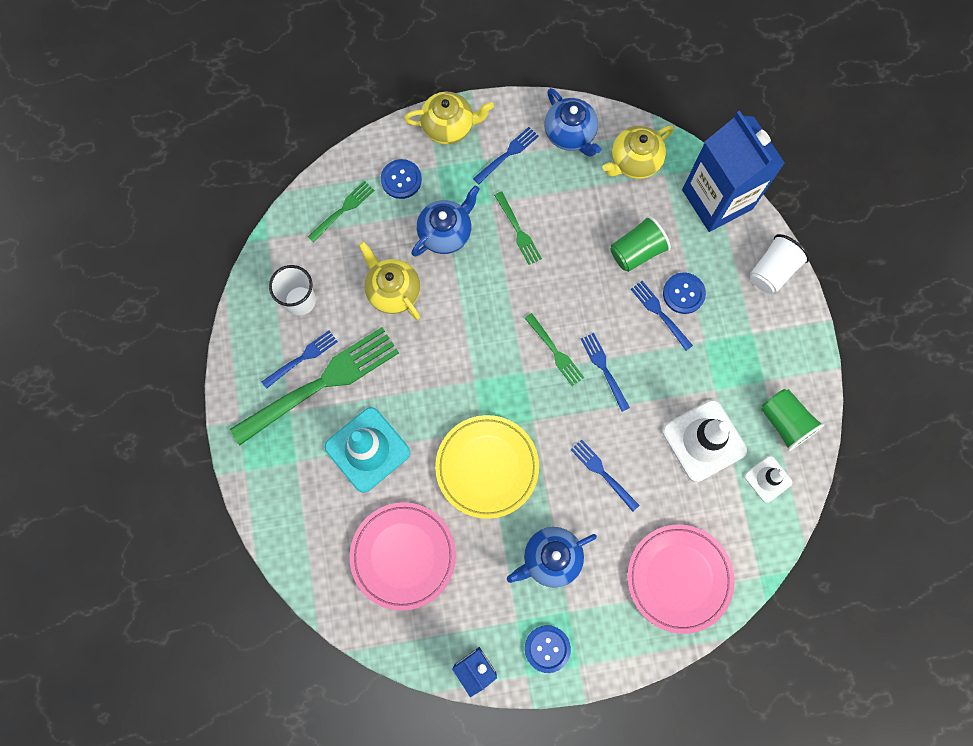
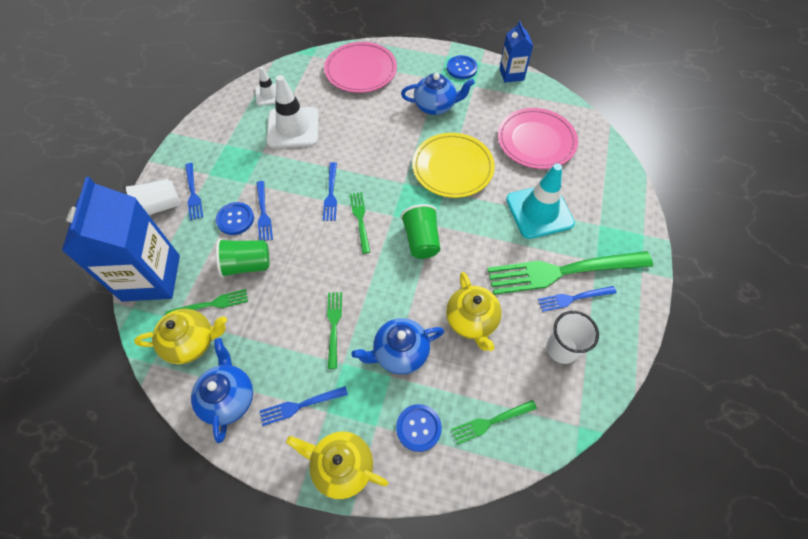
camera: 155 degrees left, 15 degrees down
(603, 473) = (373, 135): blue fork -> blue fork (193, 193)
(642, 200) = (211, 304): none -> green fork
(784, 422) = (233, 118): green cup -> green cup (421, 240)

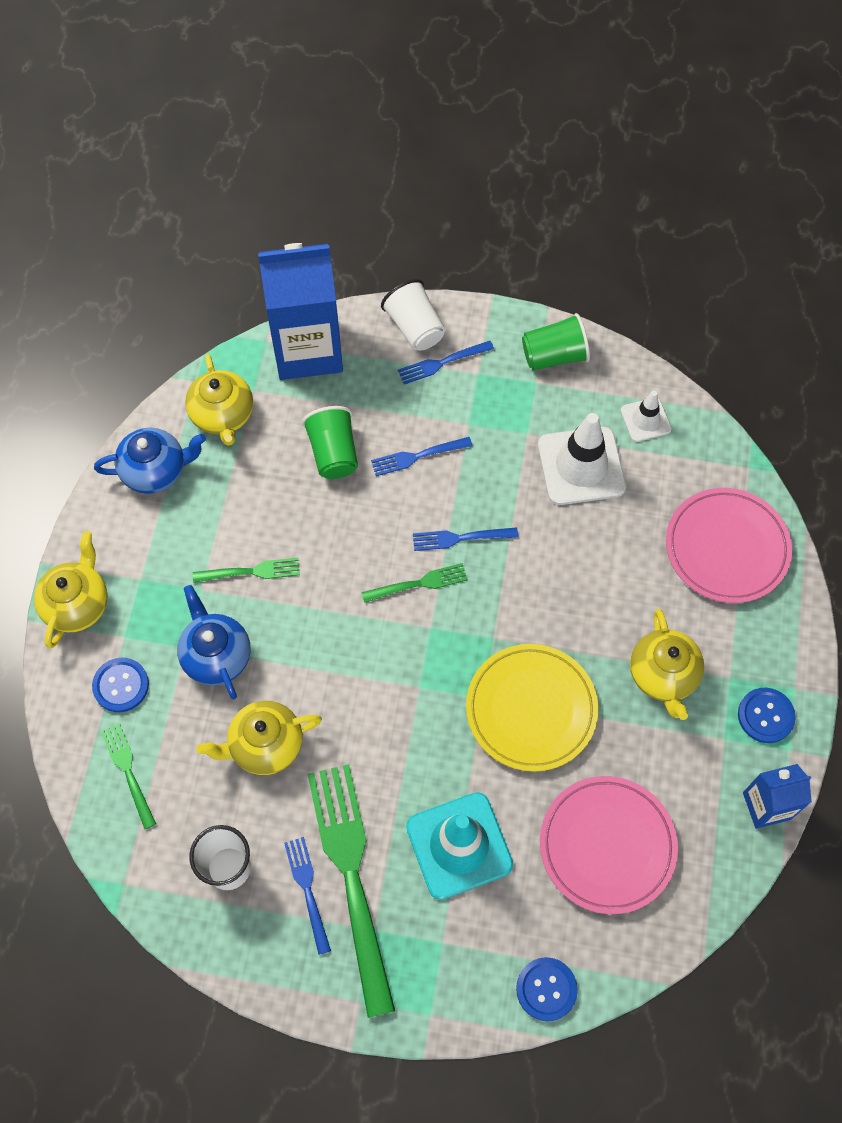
camera: 85 degrees right, 5 degrees up
(211, 304) = (274, 424): green fork -> none
(235, 219) = (404, 424): blue button -> blue button (546, 989)
(300, 405) = (147, 549): blue fork -> none
(421, 240) = (390, 671): green cup -> green cup (554, 356)
(435, 106) = (663, 675): blue teapot -> yellow teapot

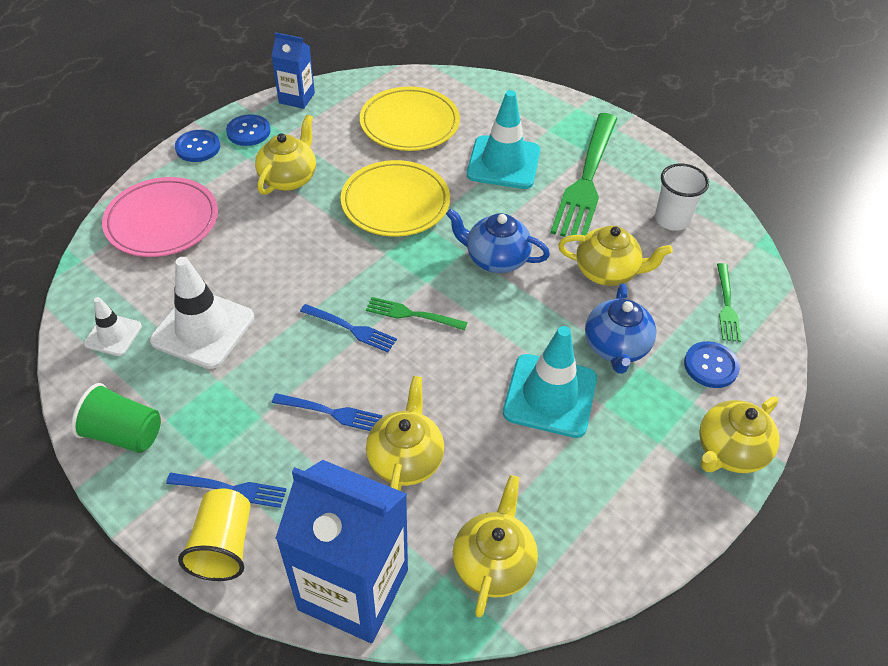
camera: 150 degrees left, 15 degrees down
(155, 471) = (597, 541): blue teapot -> blue teapot (495, 259)
(251, 571) = (550, 395): green fork -> turquoise traffic cone
(307, 890) = (621, 186): blue fork -> none
(334, 453) = (405, 459): green cup -> yellow teapot
(415, 328) = (223, 545): white cup -> yellow cup
(546, 989) = (500, 89): blue button -> blue button (198, 147)
(607, 845) = (409, 123): pink plate -> yellow plate

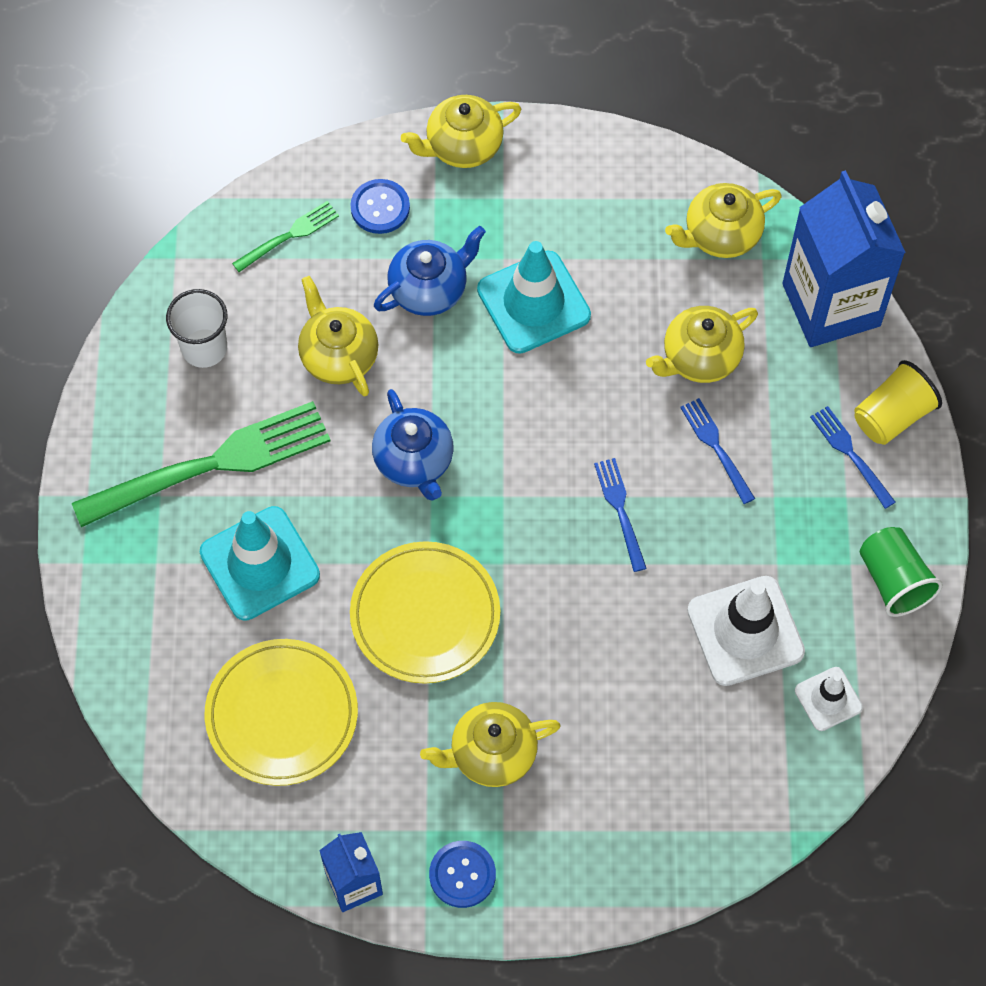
camera: 130 degrees left, 15 degrees up
(162, 221) = (671, 812): pink plate -> none
(198, 147) = (539, 901): blue button -> none
(412, 314) = (554, 475): green fork -> none
(729, 451) = (462, 146): yellow teapot -> yellow teapot turned 150 degrees clockwise

